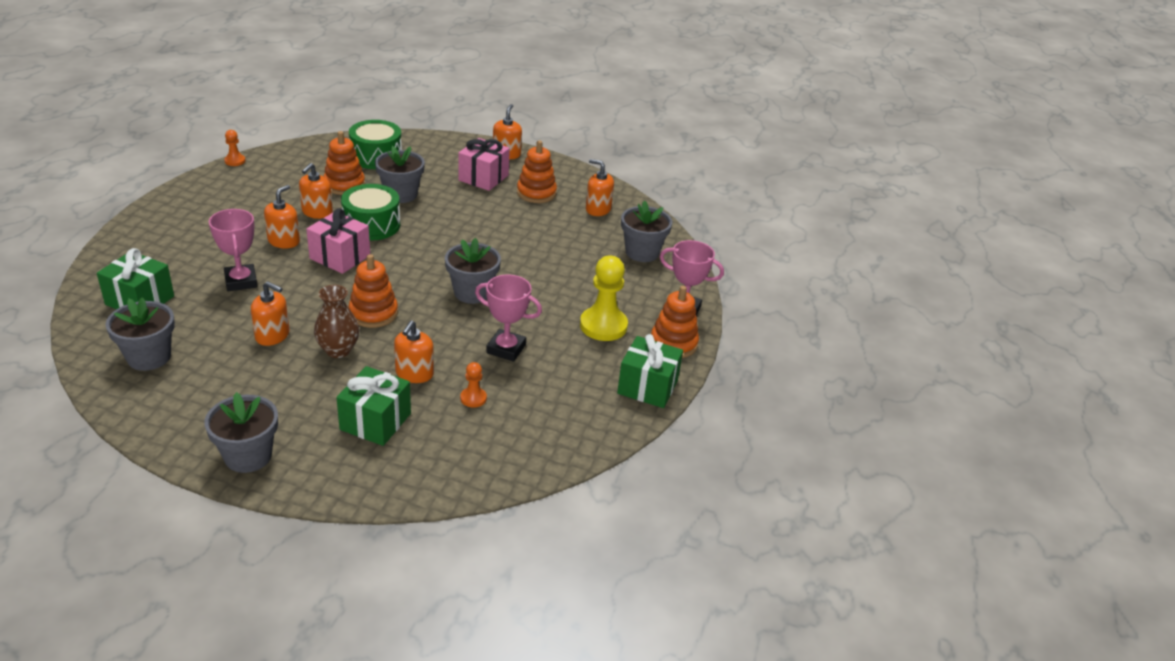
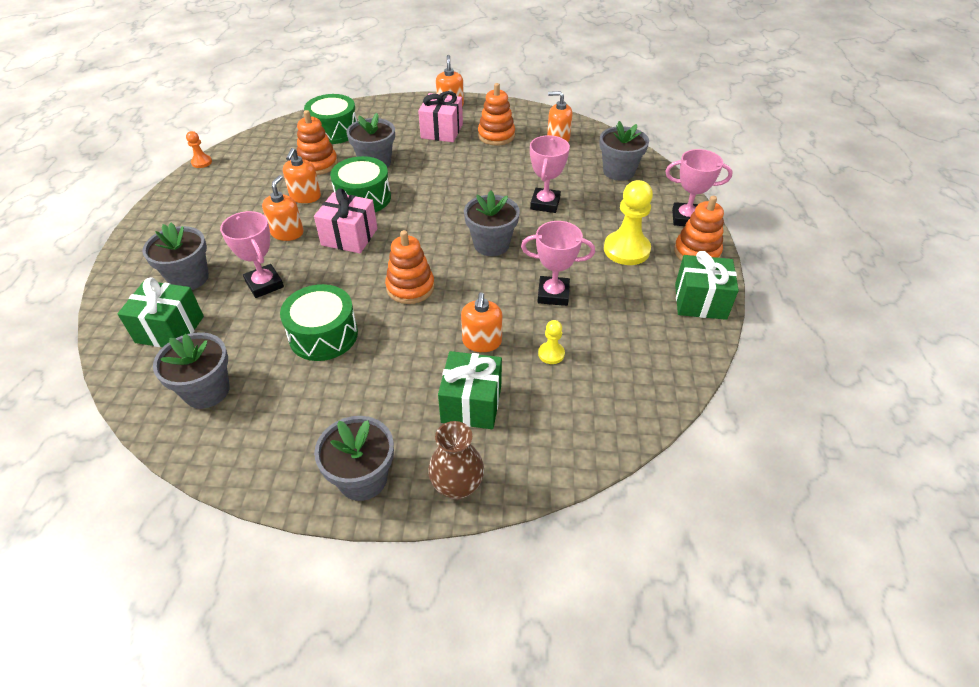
camera: 10 degrees left, 10 degrees up
(176, 261) = (189, 278): none -> grey flower pot
(272, 335) = (323, 335): orange soap dispenser -> green drum
(338, 350) = (396, 335): brown vase -> brown vase (457, 486)
(473, 398) = (551, 354): orange pawn -> yellow pawn
(547, 267) = (545, 204): none -> pink trophy

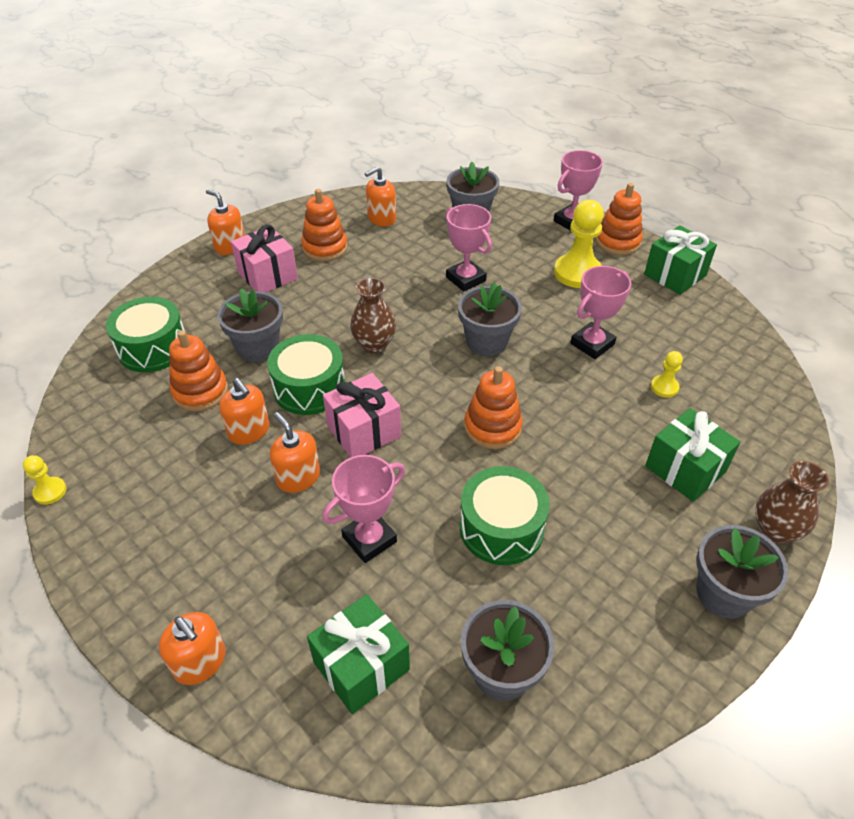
camera: 50 degrees left, 0 degrees up
(189, 278) = (282, 606): grey flower pot -> none
(201, 162) = (50, 491): orange pawn -> yellow pawn
(264, 284) = (369, 539): pink trophy -> pink trophy turned 45 degrees counterclockwise
(430, 201) = (374, 344): none -> brown vase
(482, 341) = (612, 420): orange soap dispenser -> orange soap dispenser (200, 662)

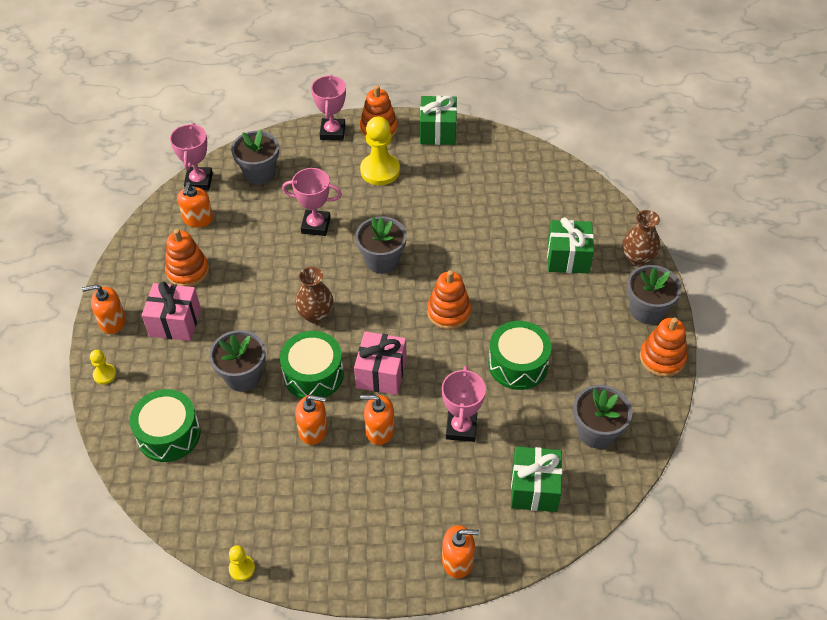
camera: 45 degrees left, 5 degrees up
(200, 391) = (246, 433): orange stacking toy -> orange stacking toy (662, 358)
(592, 344) = (443, 216): pink trophy -> pink trophy (199, 181)
(664, 387) = (509, 215): yellow pawn -> yellow pawn (105, 375)

